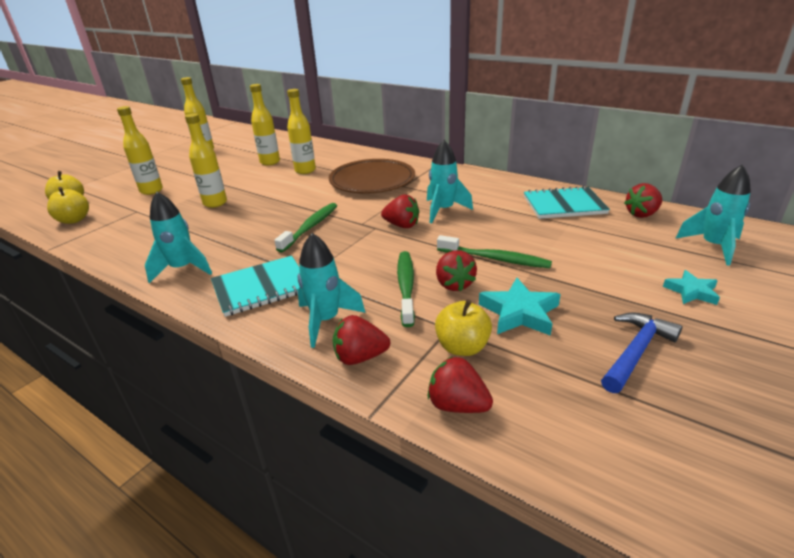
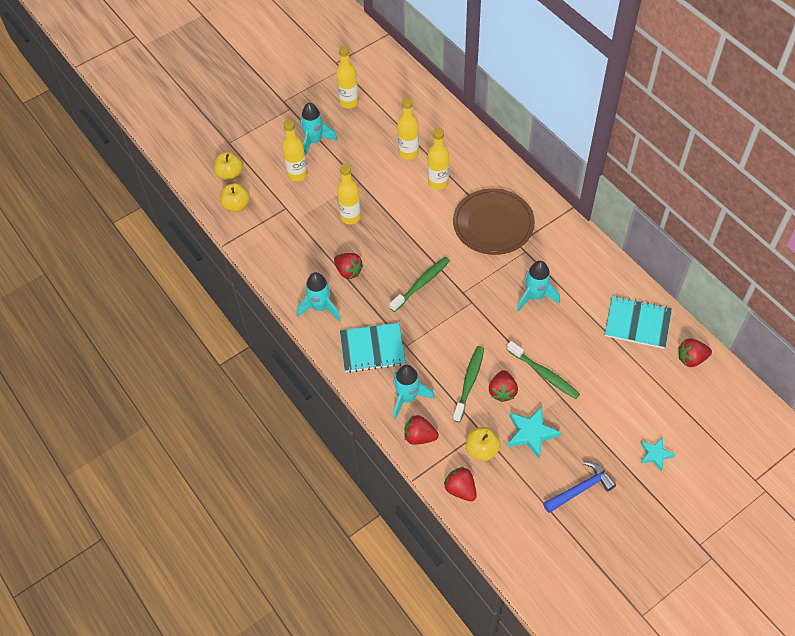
camera: 20 degrees right, 25 degrees up
(402, 225) = (493, 306): red strawberry -> red strawberry (348, 271)
(713, 246) = (711, 416): turquoise rocket -> turquoise rocket (314, 141)

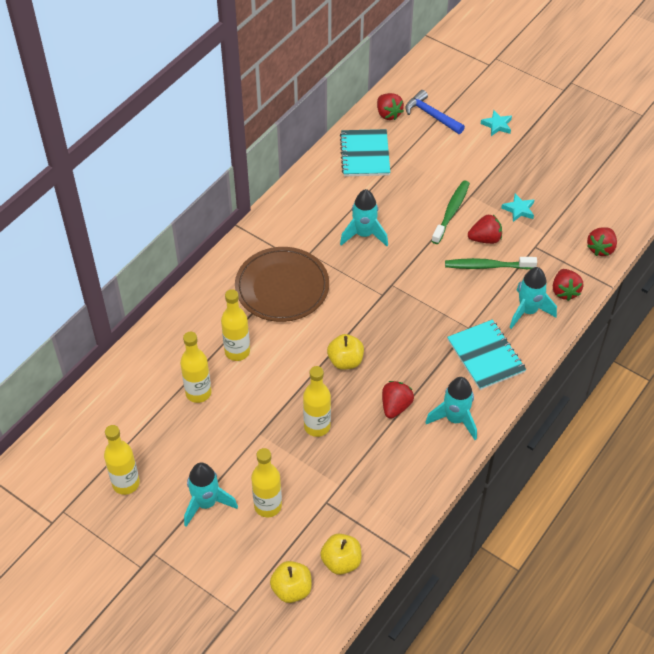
camera: 110 degrees left, 5 degrees down
(421, 284) = (386, 333): green toothbrush -> none
(482, 449) = (553, 242): yellow apple -> yellow apple (345, 361)
(531, 433) = (519, 210): turquoise star -> turquoise star, size x0.64
(580, 489) = (555, 167): blue hammer -> blue hammer (431, 115)

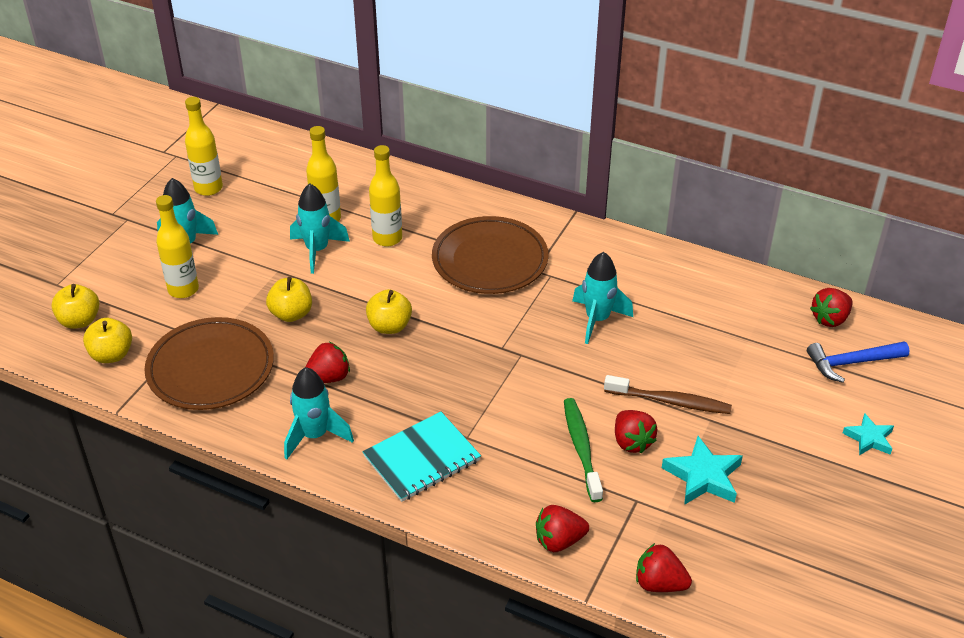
camera: 80 degrees right, 10 degrees down
(317, 426) = (291, 314): yellow bottle -> yellow apple
(365, 154) = (741, 305): turquoise notebook -> none
(371, 486) = (210, 368): none -> brown plate
(395, 406) = (328, 378): red strawberry -> red strawberry turned 45 degrees counterclockwise
(431, 115) = (851, 363): blue hammer -> blue hammer turned 135 degrees counterclockwise
(451, 212) = (670, 401): green toothbrush -> brown toothbrush
(519, 210) = (703, 476): turquoise star -> turquoise star, size x1.55
(528, 311) = (510, 499): turquoise rocket -> turquoise rocket (317, 250)

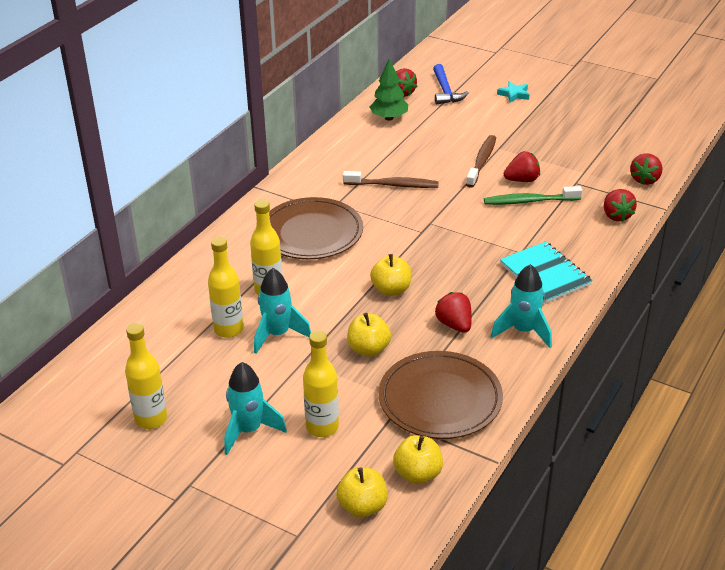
camera: 85 degrees left, 5 degrees down
(597, 320) = (393, 185): turquoise rocket -> brown toothbrush
(703, 476) = (551, 155): turquoise star -> none
(758, 309) = (389, 118): none -> green tree

